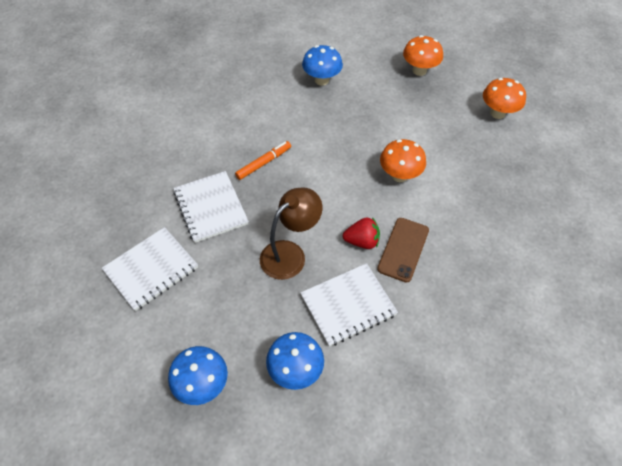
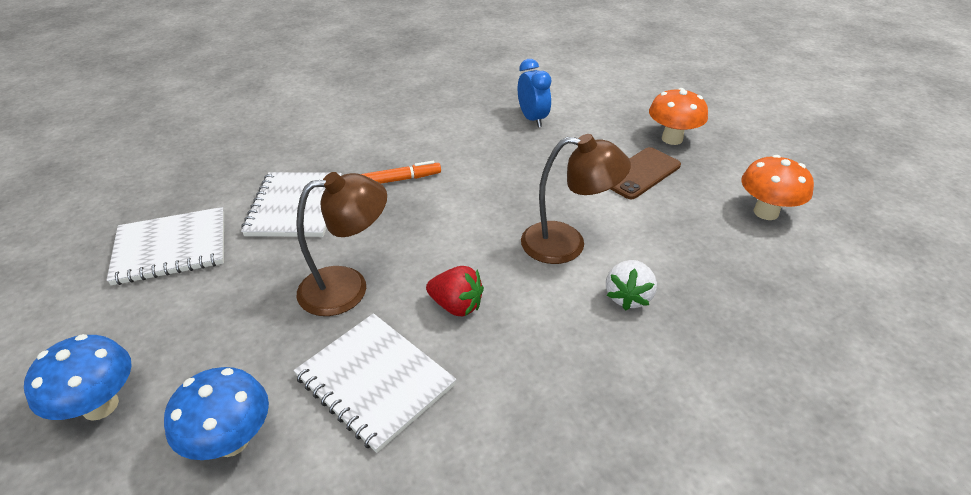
camera: 25 degrees right, 15 degrees down
(321, 80) = (532, 119): blue mushroom -> blue clock
(348, 305) = (375, 381): white notebook -> white notebook turned 45 degrees clockwise
(399, 175) = (567, 244): orange mushroom -> brown lamp
(403, 249) = (510, 336): brown phone -> brown phone (640, 173)
(451, 200) = (628, 297): none -> white strawberry

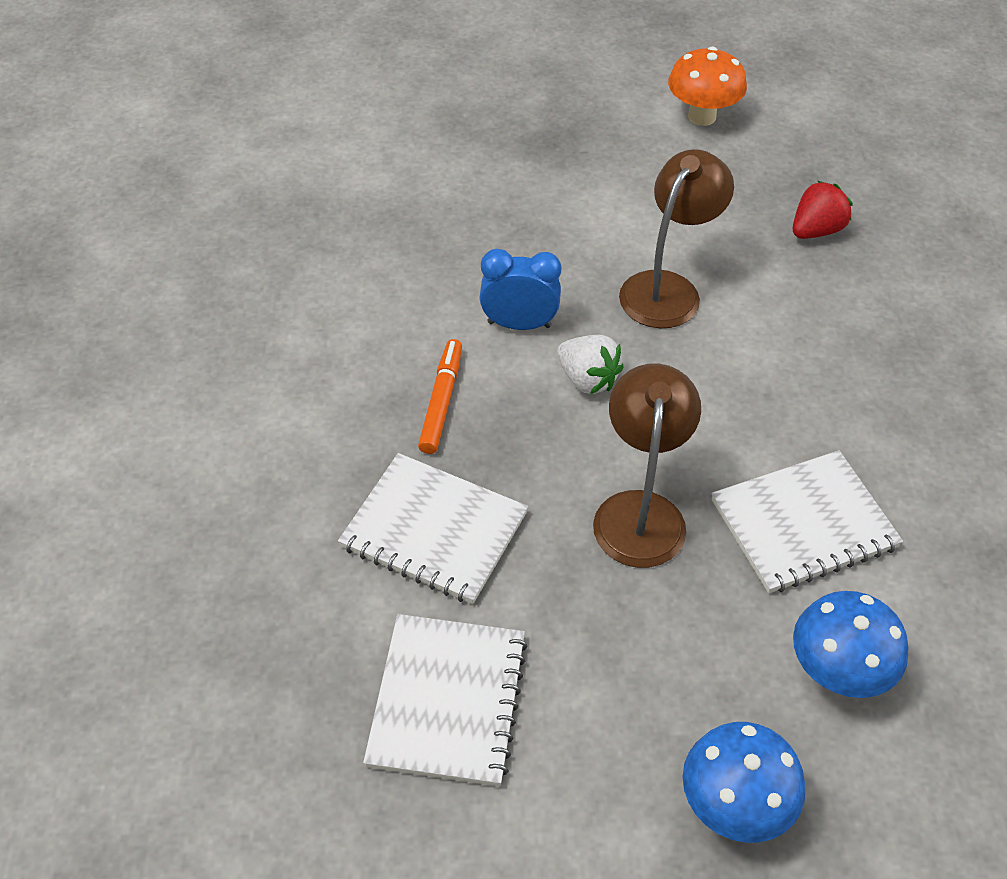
camera: 65 degrees left, 10 degrees up
(456, 305) = (721, 419): red strawberry -> red strawberry (816, 230)
(532, 119) = (388, 213): blue clock -> blue clock (519, 324)
(628, 297) = (774, 278): white strawberry -> white strawberry (587, 379)
(640, 173) = (576, 172): brown phone -> none
(672, 139) = (525, 114): orange mushroom -> none

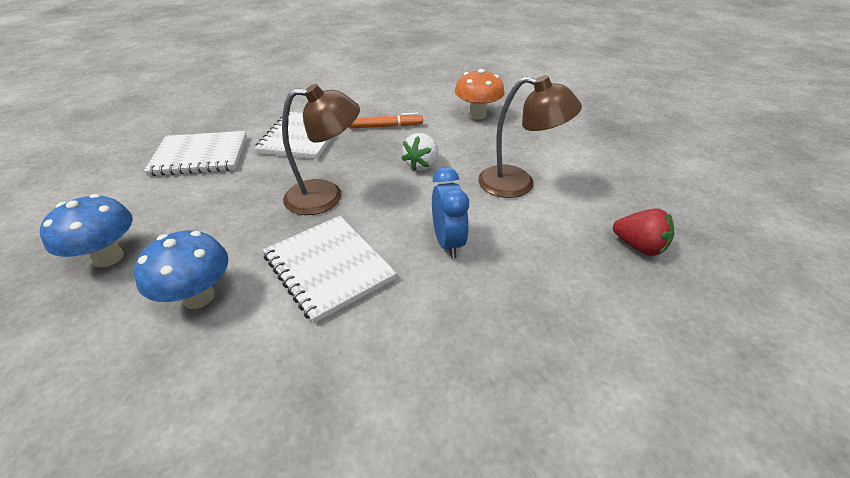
camera: 75 degrees right, 10 degrees down
(519, 324) = (452, 139): blue clock -> blue clock (448, 242)
(702, 116) = (706, 178): orange mushroom -> orange mushroom (477, 115)

